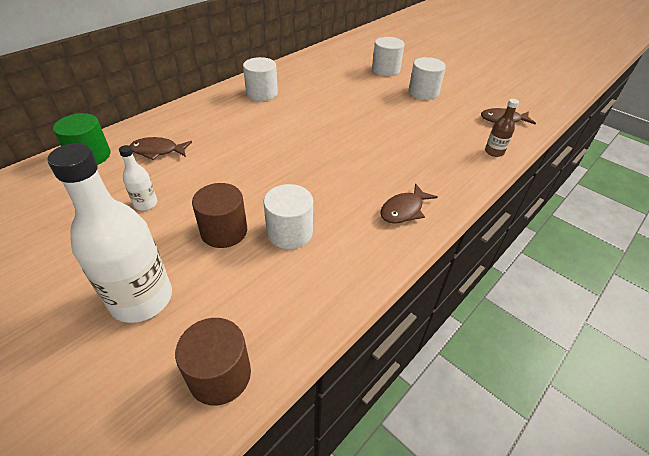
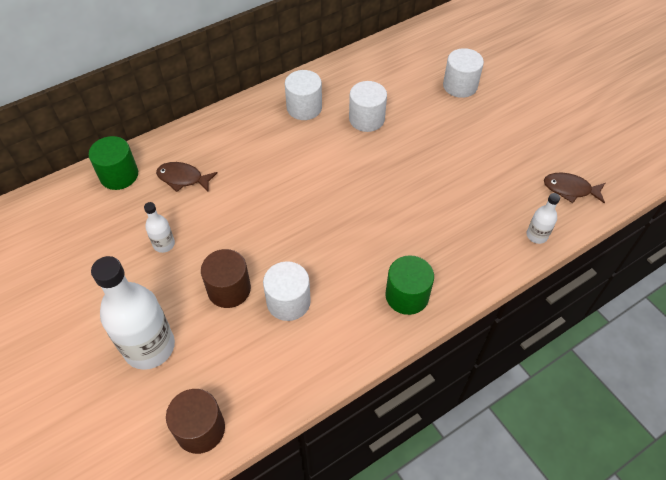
camera: 15 degrees right, 10 degrees up
(404, 210) = (407, 296): brown fish -> green cylinder
(423, 92) = (492, 131): white cylinder -> white cylinder (366, 119)
(494, 152) = (536, 235): brown bottle -> white bottle

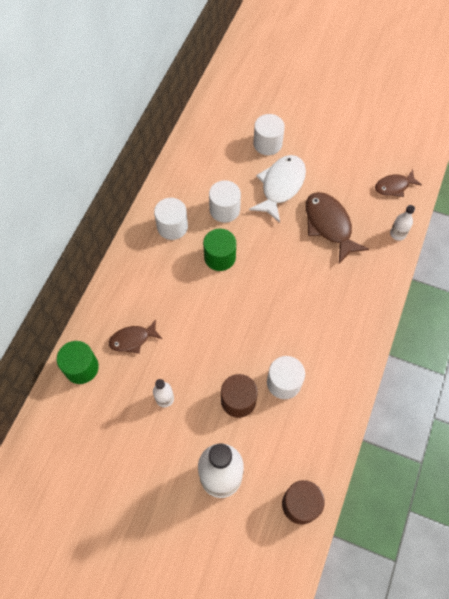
camera: 35 degrees left, 10 degrees up
(407, 296) = (352, 328): green cylinder -> green cylinder (220, 257)
(442, 127) = (281, 186): none -> white fish
(464, 187) = (329, 225): none -> brown fish

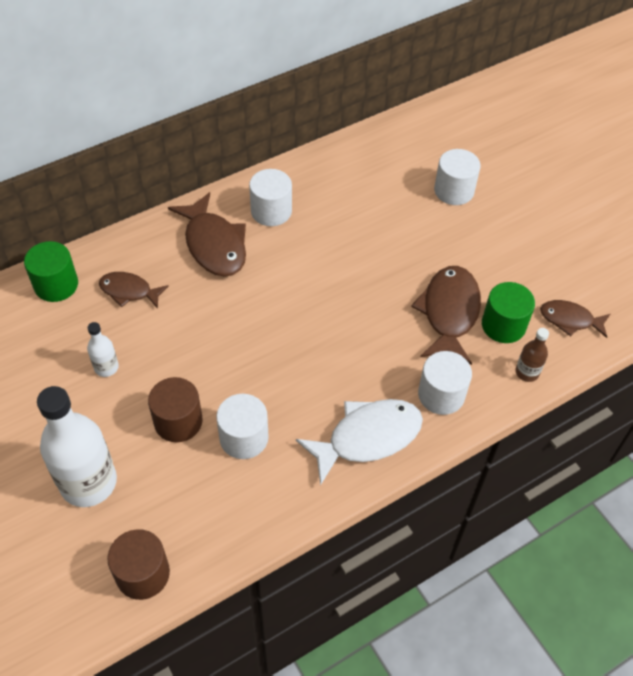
camera: 35 degrees right, 10 degrees down
(157, 272) = (214, 244): none -> brown fish
(220, 257) = (293, 270): green cylinder -> green cylinder (503, 325)
(224, 209) = (343, 227): white cylinder -> white cylinder (441, 394)
(281, 186) = (429, 241): white fish -> white fish (367, 437)
(397, 234) = (527, 372): white bottle -> brown bottle

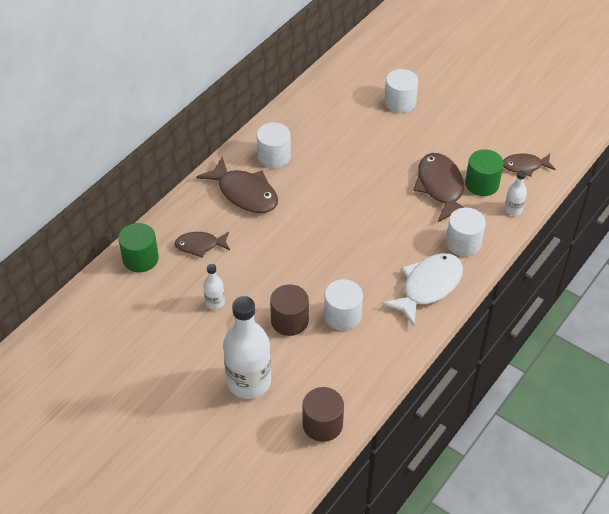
camera: 20 degrees left, 5 degrees down
(527, 372) = (513, 210): brown bottle -> white bottle

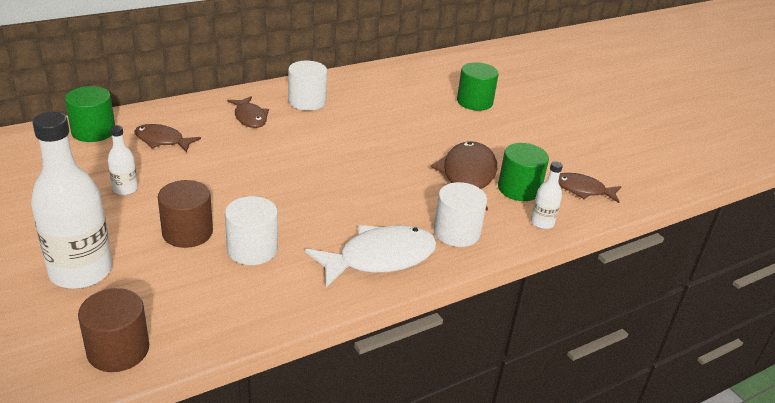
camera: 20 degrees right, 15 degrees down
(244, 193) = (250, 117): brown fish -> brown fish, size x0.60
(400, 102) = (474, 102): white cylinder -> green cylinder

